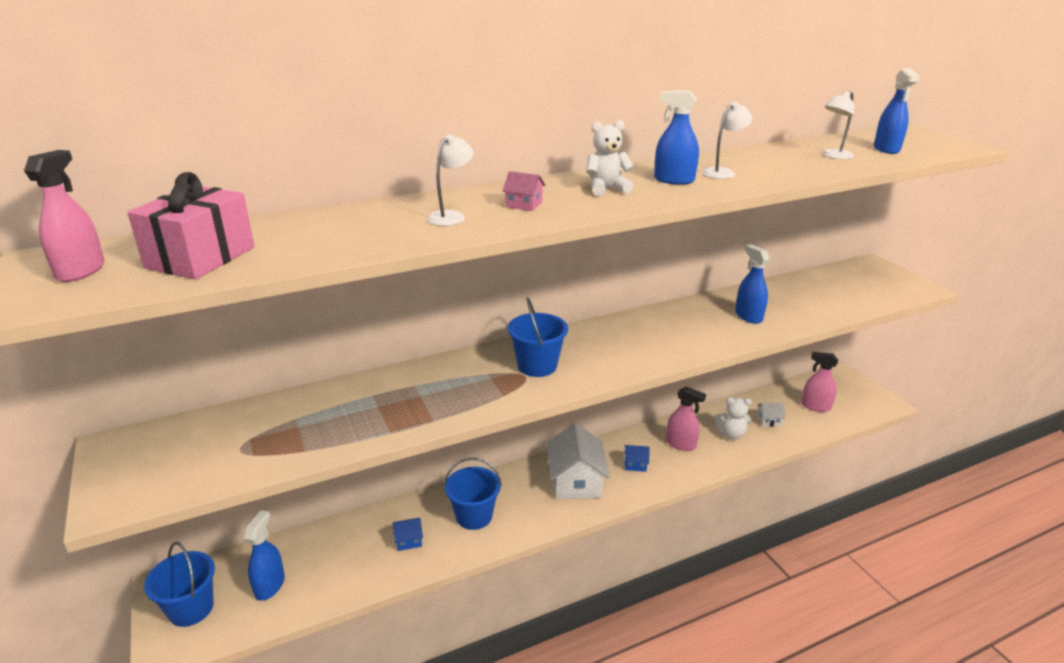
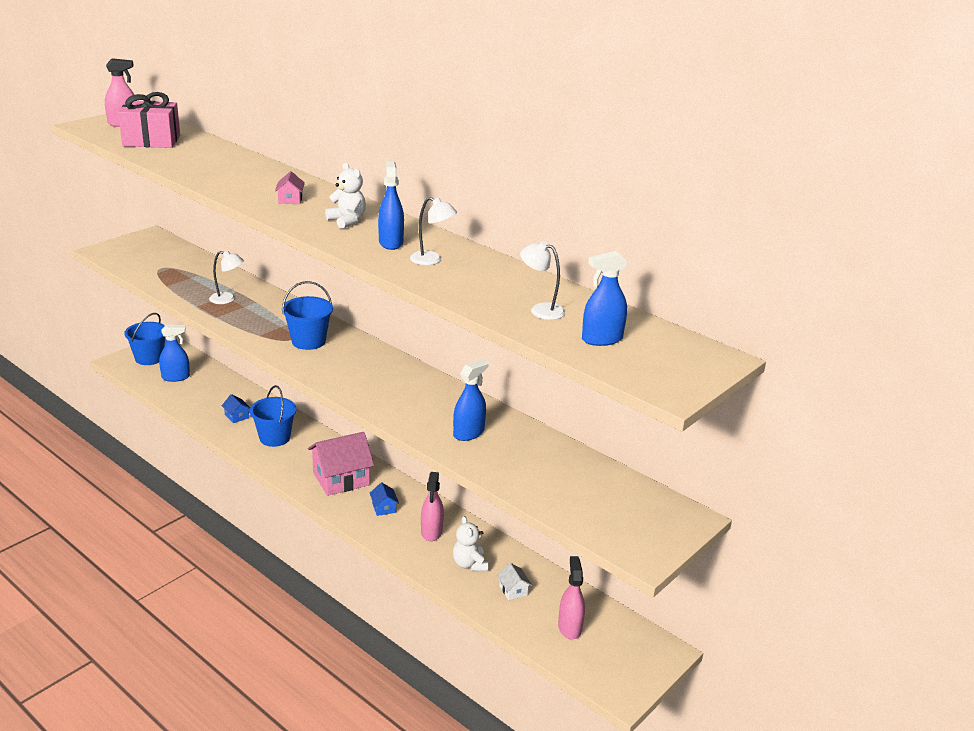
camera: 65 degrees right, 0 degrees up
(451, 216) = (252, 183): white lamp -> white lamp (227, 299)
(576, 482) = (341, 479): white house -> pink house

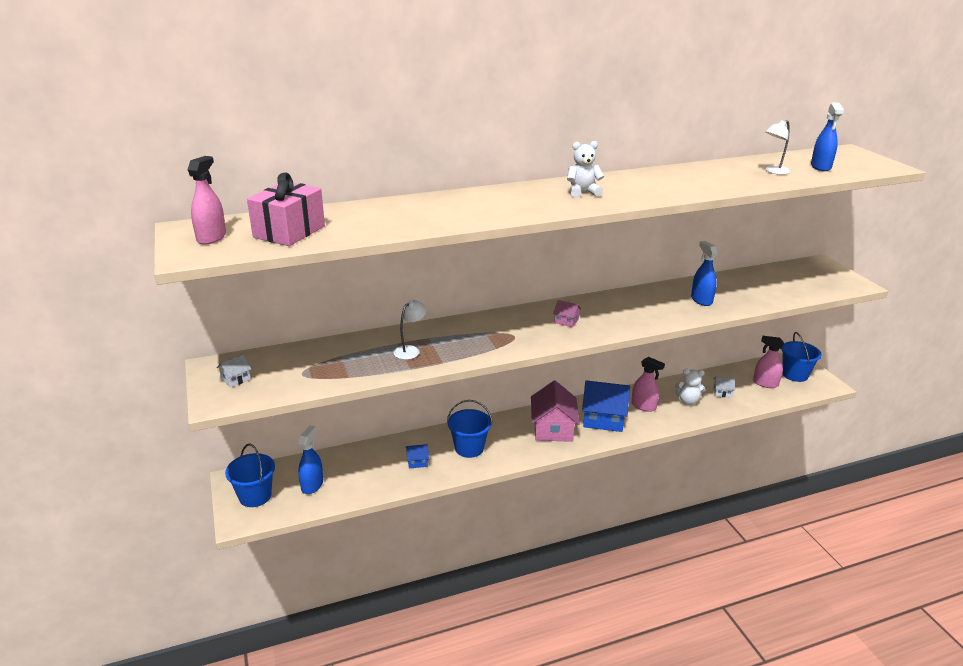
camera: 60 degrees left, 0 degrees up
(138, 248) = (235, 379): none -> white house
(290, 199) = (518, 202): pink house -> pink house (566, 321)
(308, 341) = (524, 328): blue bucket -> blue bucket (795, 374)
(384, 508) = (603, 419): blue house -> blue house, size x2.22
(391, 242) = (637, 187): blue spray bottle -> none
(432, 260) = (677, 182): white lamp -> none

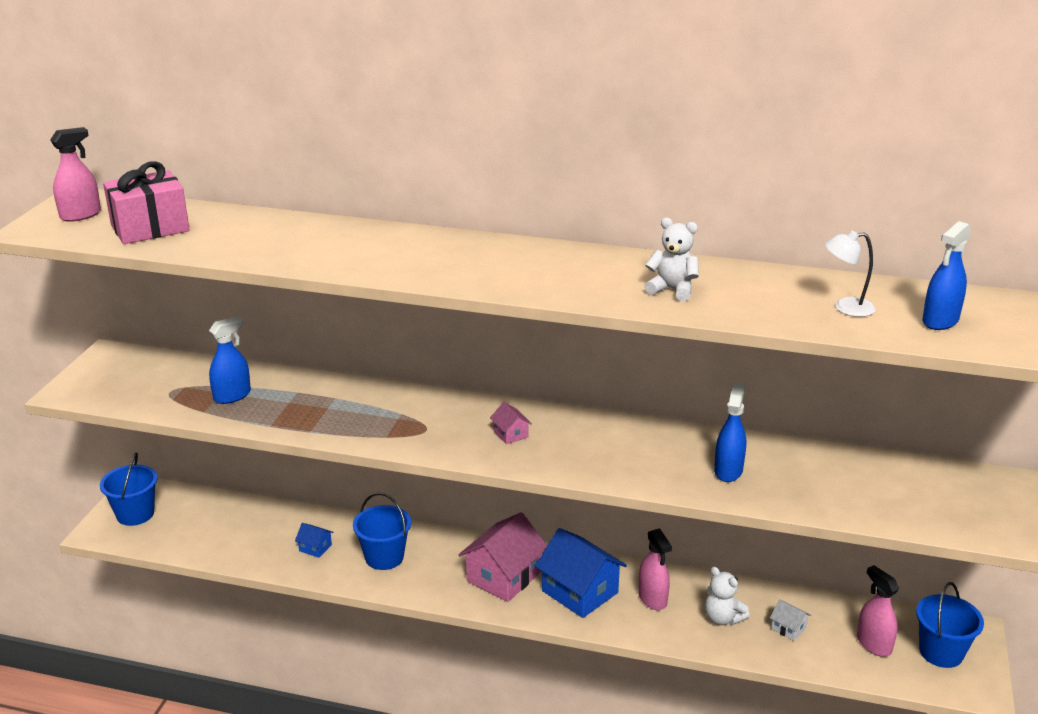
camera: 35 degrees right, 0 degrees up
(235, 379) = (110, 375): white house -> none
(312, 485) = (193, 526): blue spray bottle -> blue spray bottle (232, 396)
(410, 350) = (298, 405): white lamp -> none
(582, 192) = (521, 266): white teddy bear -> white teddy bear (672, 290)

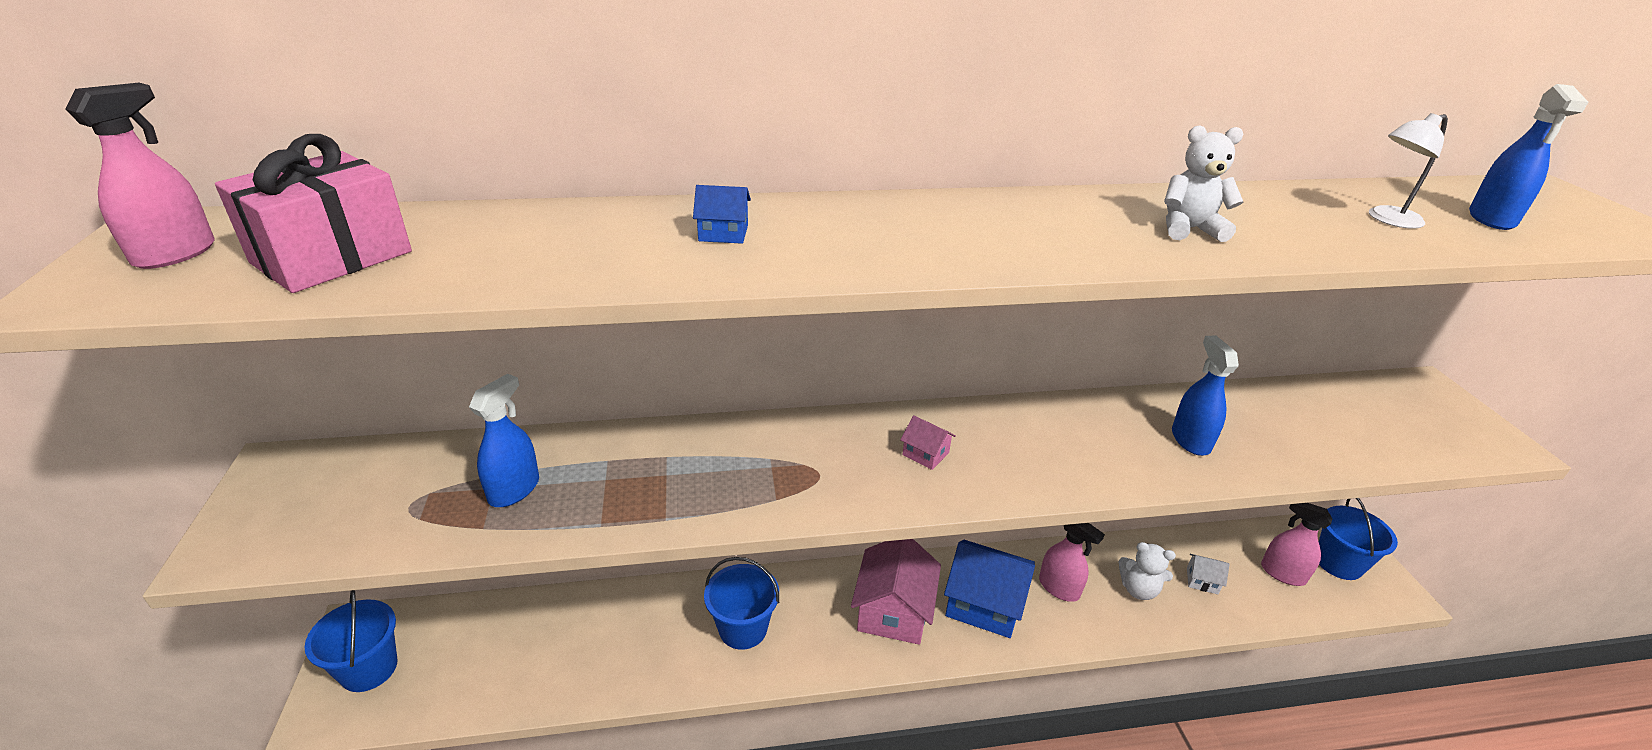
camera: 25 degrees left, 5 degrees up
(315, 548) = (650, 642): blue house -> blue house (723, 233)

